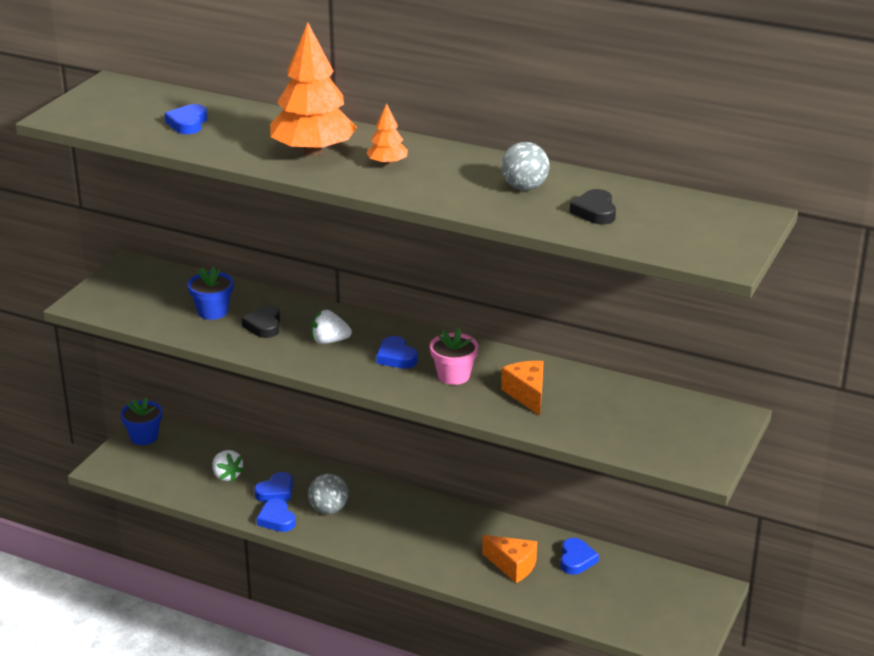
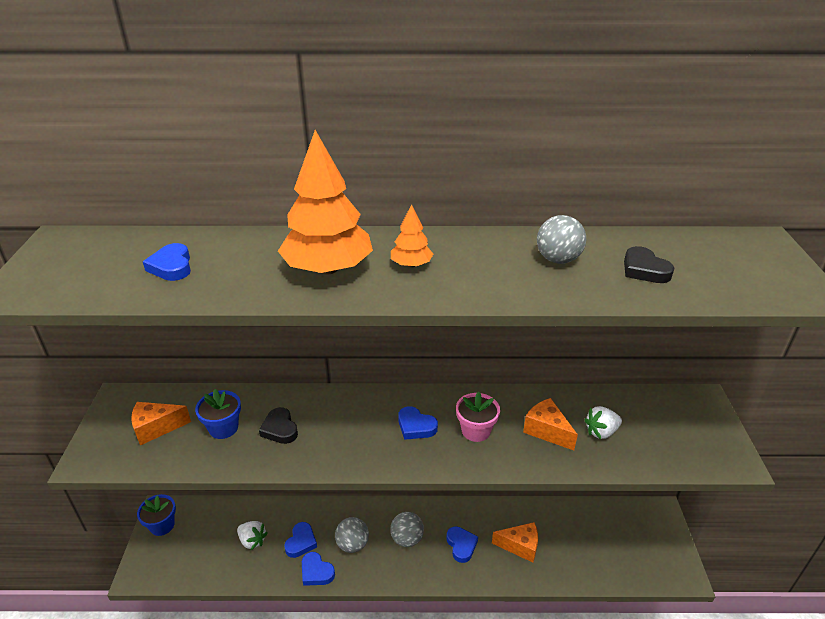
camera: 25 degrees left, 5 degrees up
(152, 296) = (156, 428): none -> orange cheese
(329, 341) = (348, 427): white strawberry -> white strawberry (601, 432)
(390, 522) = (407, 539): none -> grey ball
(576, 560) = (558, 521): blue heart -> blue heart (461, 545)

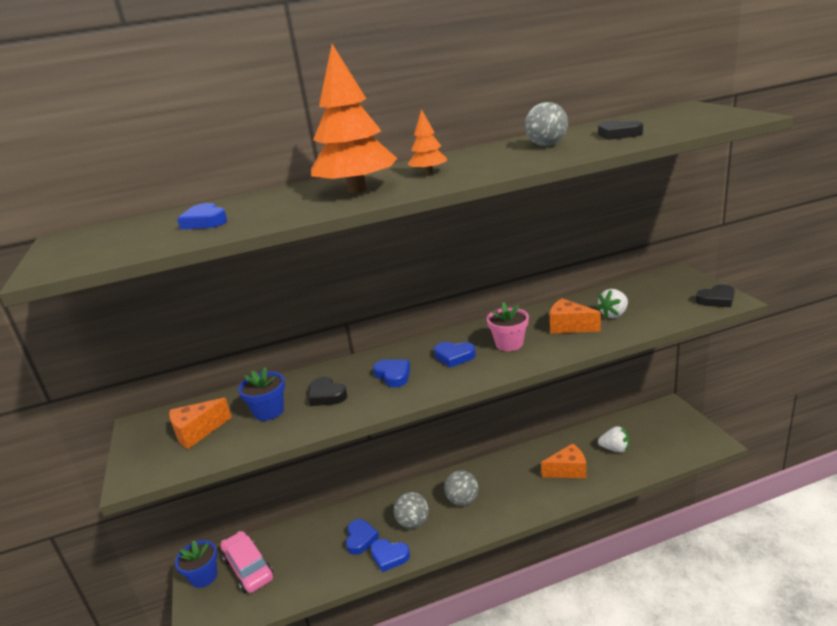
camera: 15 degrees left, 10 degrees down
(199, 532) = (248, 568): none -> pink car
(252, 540) = (309, 555): white strawberry -> white strawberry (615, 449)
(461, 545) = (515, 488): blue heart -> blue heart (393, 375)
(722, 455) = (716, 300): none -> black heart

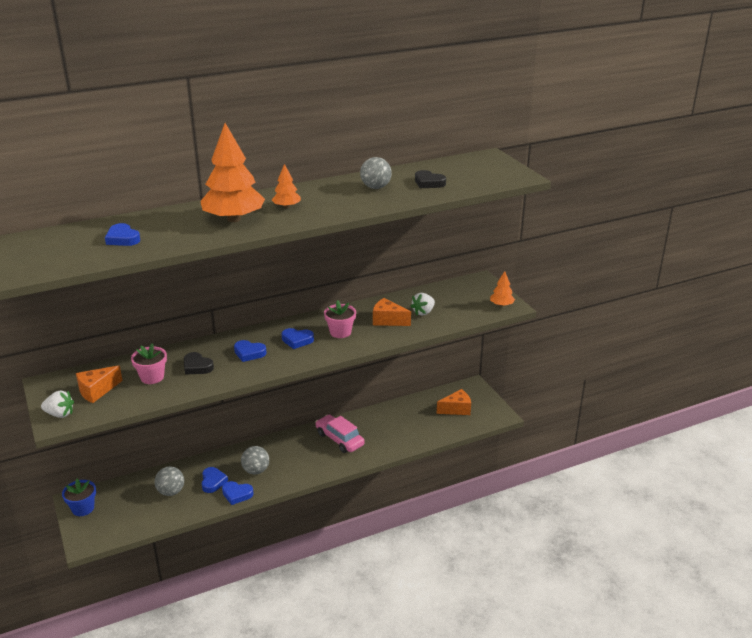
camera: 10 degrees left, 5 degrees up
(248, 568) = (120, 502): pink car -> pink car (339, 439)
(269, 411) = (152, 377): blue flower pot -> pink flower pot
(393, 375) = (249, 353): blue heart -> blue heart turned 150 degrees clockwise
(462, 500) = (297, 455): grey ball -> grey ball (171, 492)
(568, 470) = (383, 434): orange cheese -> orange cheese (456, 409)
(615, 449) = (423, 418): white strawberry -> white strawberry (60, 414)
(716, 300) = (501, 305): black heart -> orange tree

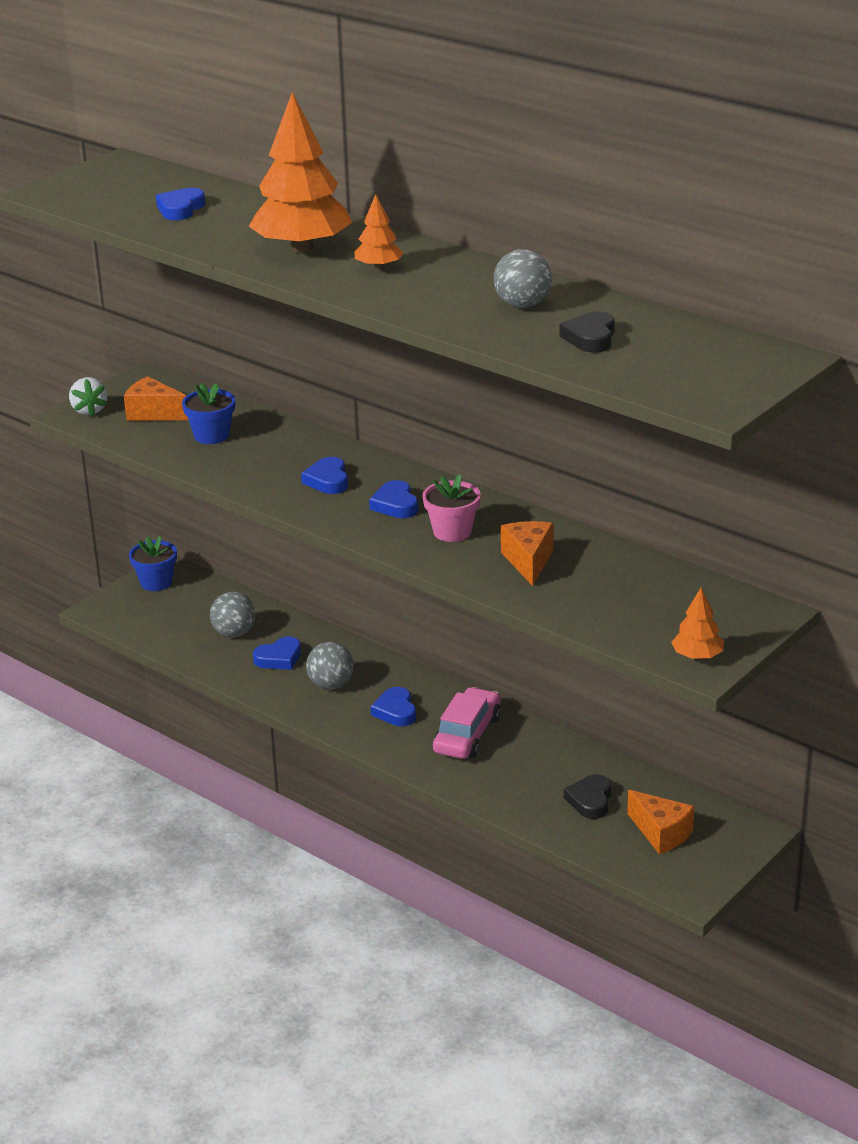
camera: 65 degrees right, 0 degrees up
(152, 377) = (211, 436): pink flower pot -> blue flower pot
(197, 366) = (261, 456): black heart -> black heart (590, 800)
(237, 494) = (268, 688): blue heart -> blue heart (395, 711)
(423, 312) = (588, 586): white strawberry -> none

